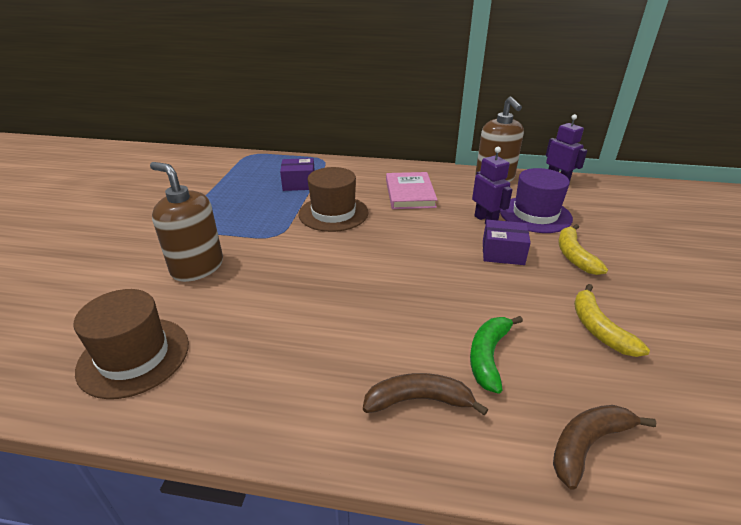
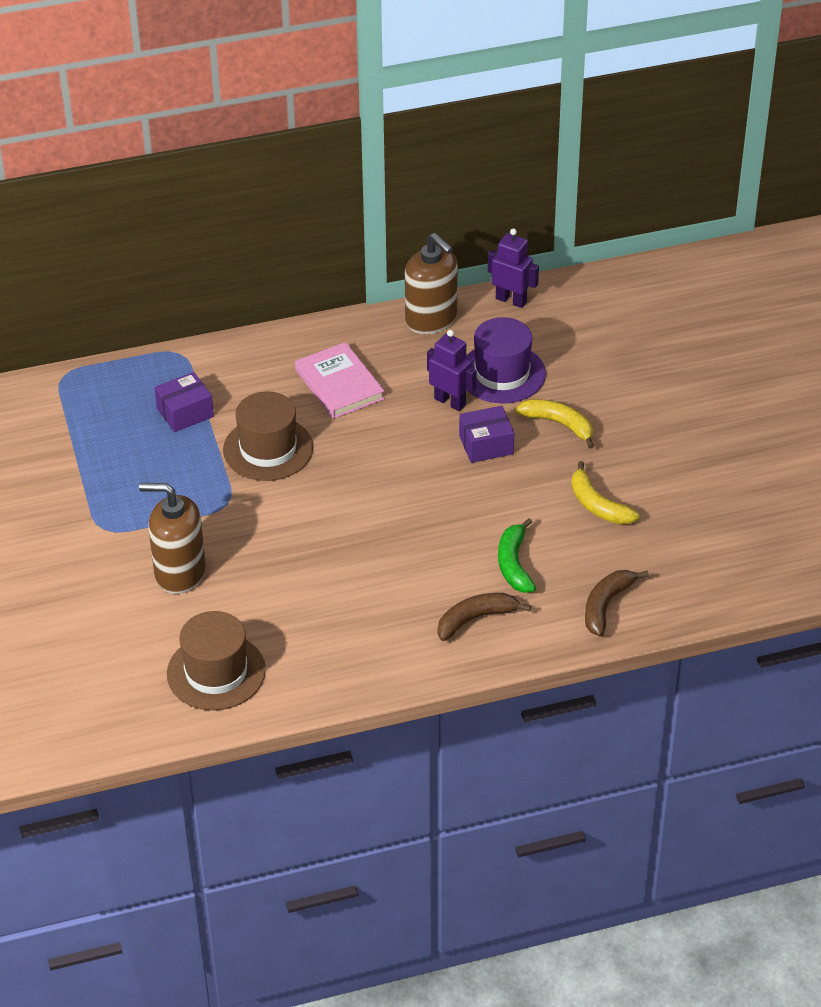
camera: 25 degrees left, 10 degrees up
(574, 256) = (559, 424): yellow banana -> yellow banana turned 150 degrees clockwise

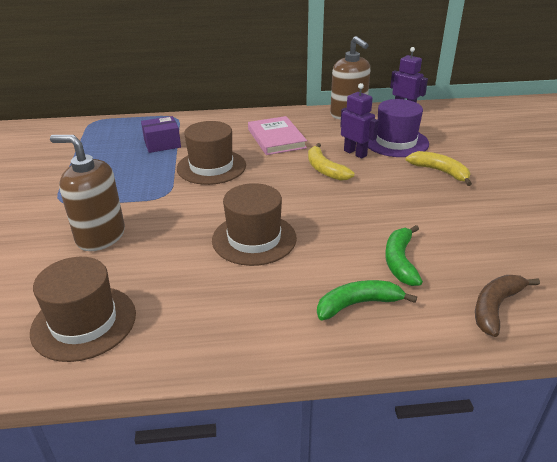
camera: 10 degrees right, 10 degrees down
(353, 554) = (254, 239): none -> brown hat
(475, 619) = (358, 304): brown banana -> green banana
(486, 445) = (380, 178): purple box -> none
(598, 505) = (477, 225): yellow banana -> yellow banana (325, 169)

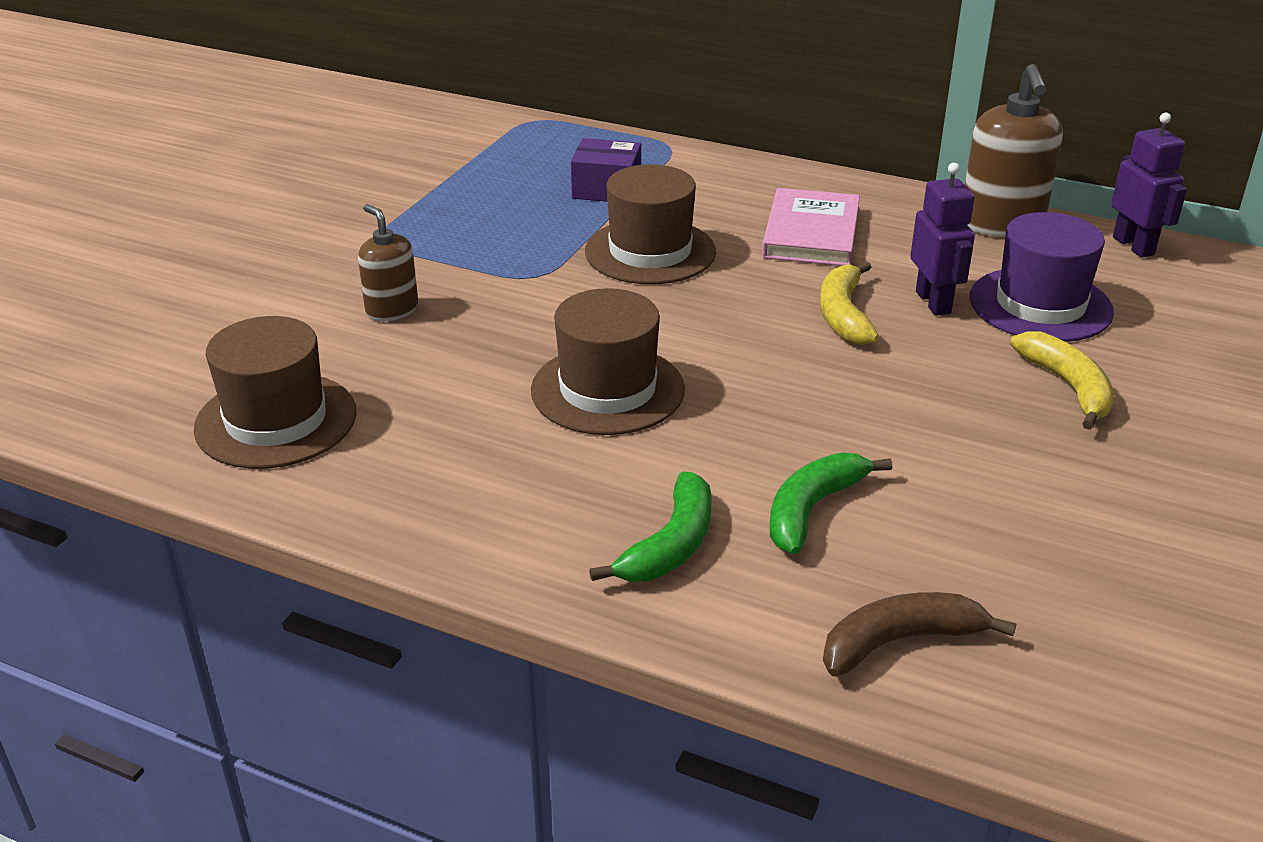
camera: 30 degrees right, 0 degrees up
(100, 236) = (392, 310): brown soap dispenser -> brown soap dispenser, size x0.59
(358, 304) = (671, 545): green banana -> green banana turned 105 degrees clockwise

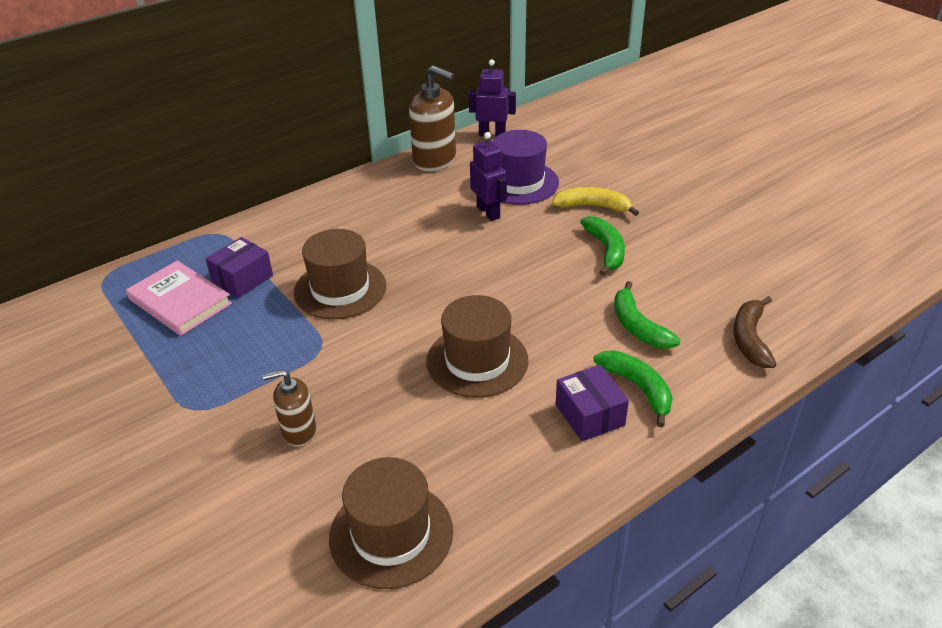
camera: 60 degrees left, 5 degrees up
(578, 514) = (589, 415): none -> purple box
(811, 233) = (381, 222): pink book -> pink book (180, 301)
(843, 315) = (474, 245): yellow banana -> none
(933, 302) = (488, 212): purple robot -> purple robot turned 45 degrees clockwise
(969, 429) = (606, 250): none -> green banana

